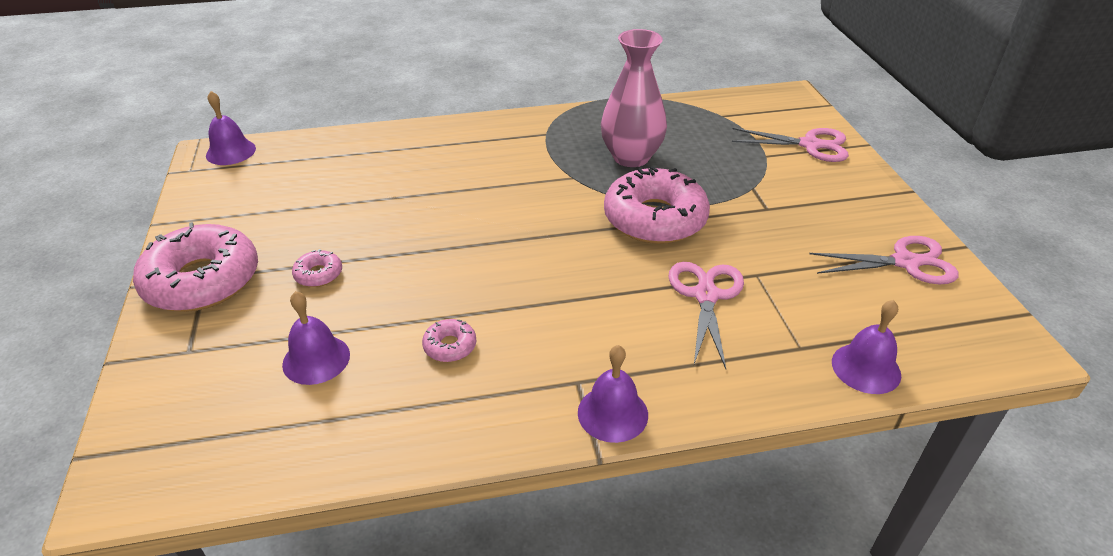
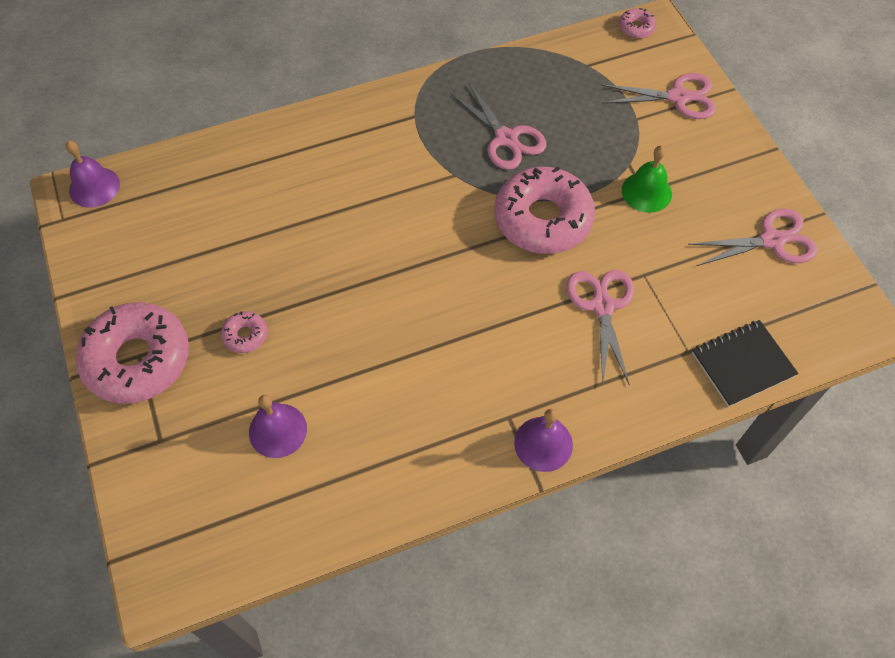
camera: 10 degrees left, 20 degrees up
(450, 346) = (390, 397): pink donut -> pink donut (636, 28)
(631, 157) = (506, 139): pink vase -> pink scissors
(768, 209) = (646, 192): none -> green bell
(866, 368) = (742, 364): purple bell -> black notebook

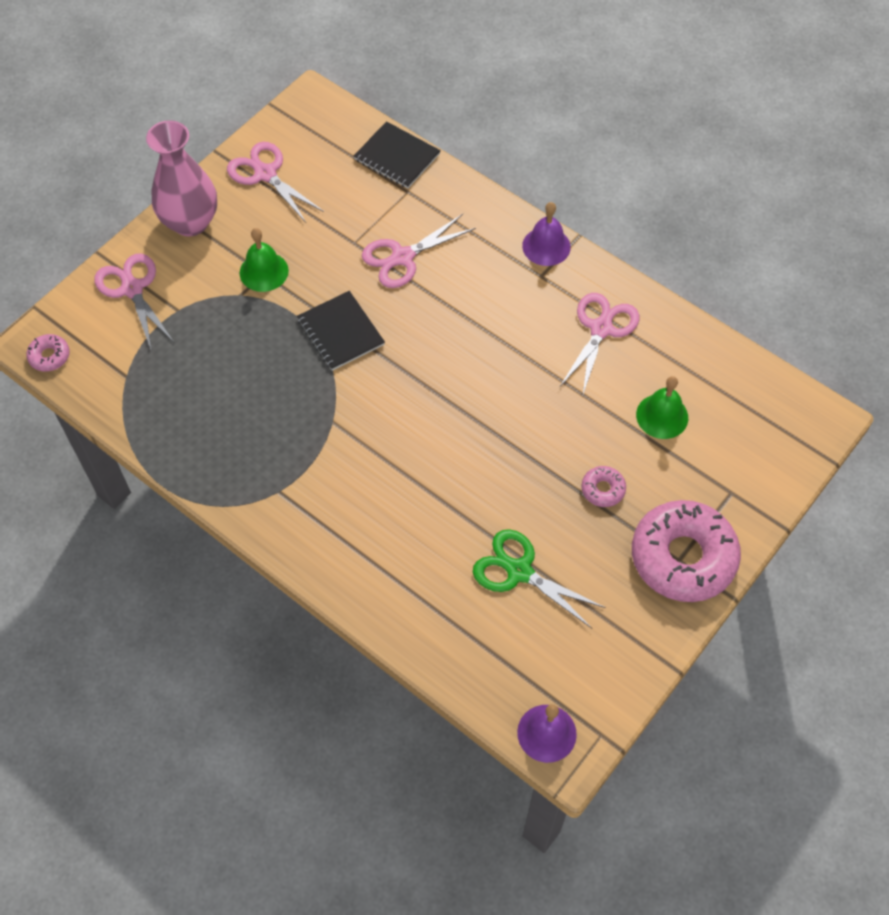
camera: 120 degrees left, 0 degrees up
(225, 234) = (519, 571): none -> green scissors
(278, 430) = (662, 416): purple bell -> green bell
(506, 139) = (263, 400): pink scissors -> pink scissors (601, 329)
(543, 219) = (340, 332): pink donut -> black notebook
(736, 162) = (190, 222): none -> pink vase

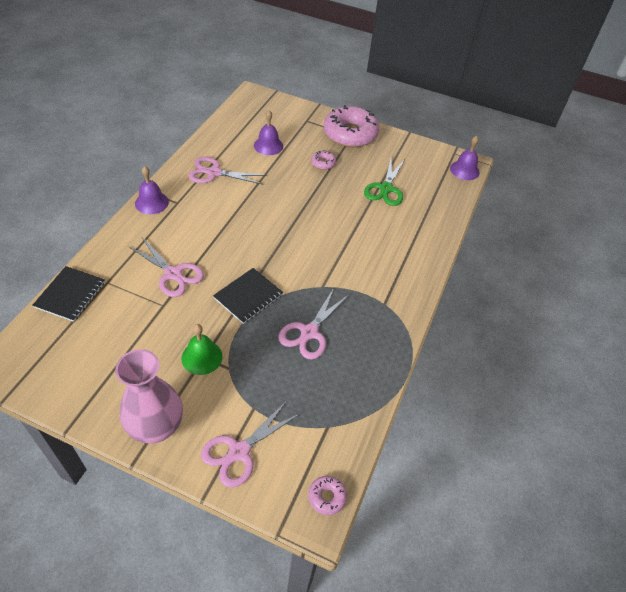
camera: 110 degrees left, 10 degrees down
(265, 174) = (93, 382): pink scissors -> pink scissors (309, 332)
(662, 416) = (268, 145): green bell -> purple bell

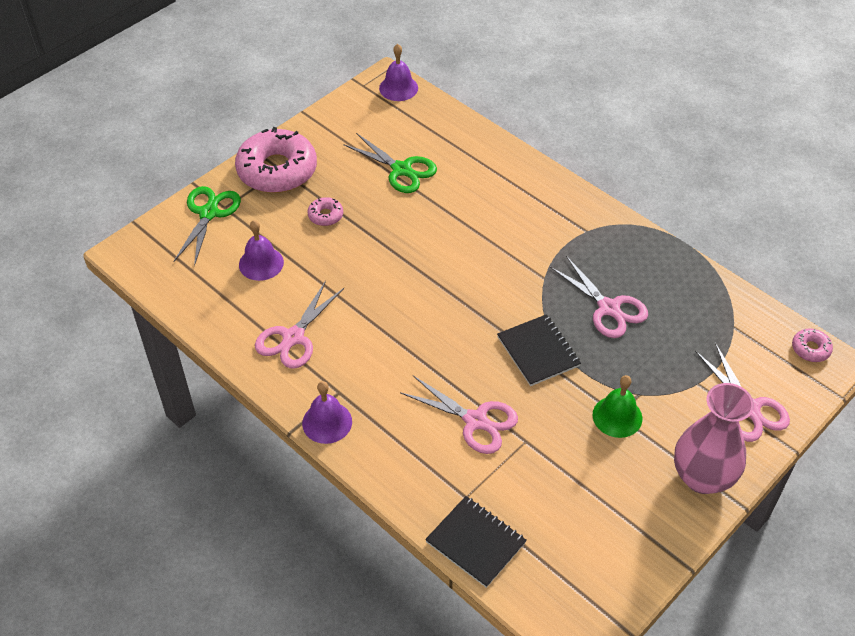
camera: 65 degrees left, 0 degrees up
(173, 274) = (476, 421): pink scissors -> pink scissors turned 60 degrees clockwise
(298, 116) = (209, 213): none -> green scissors

